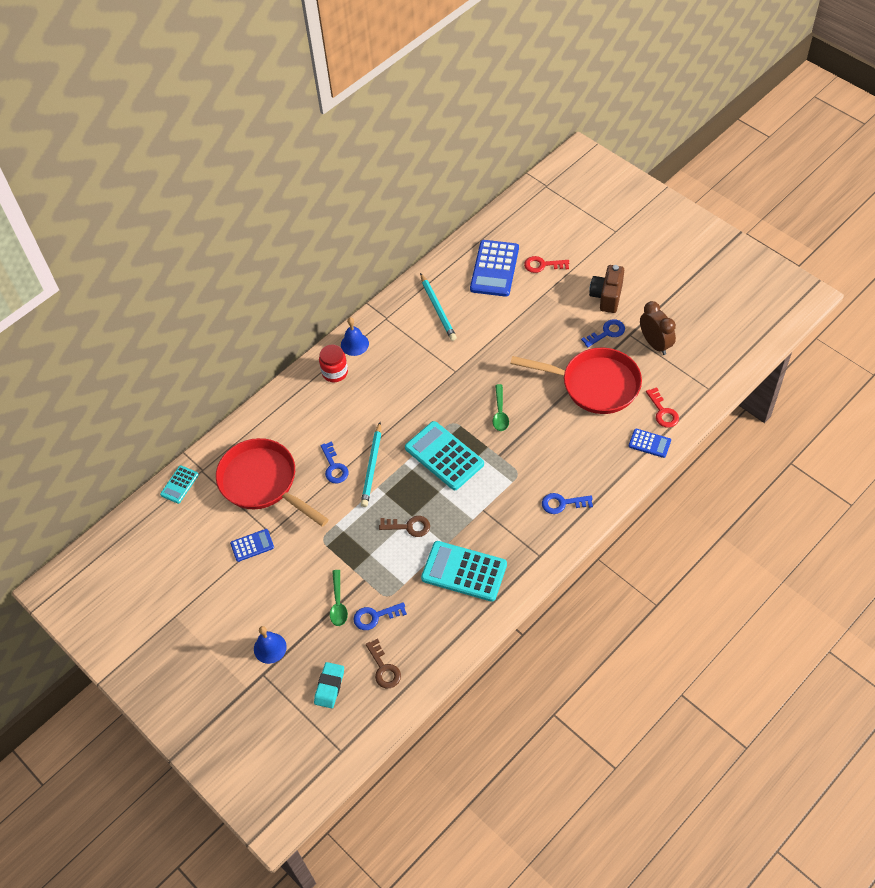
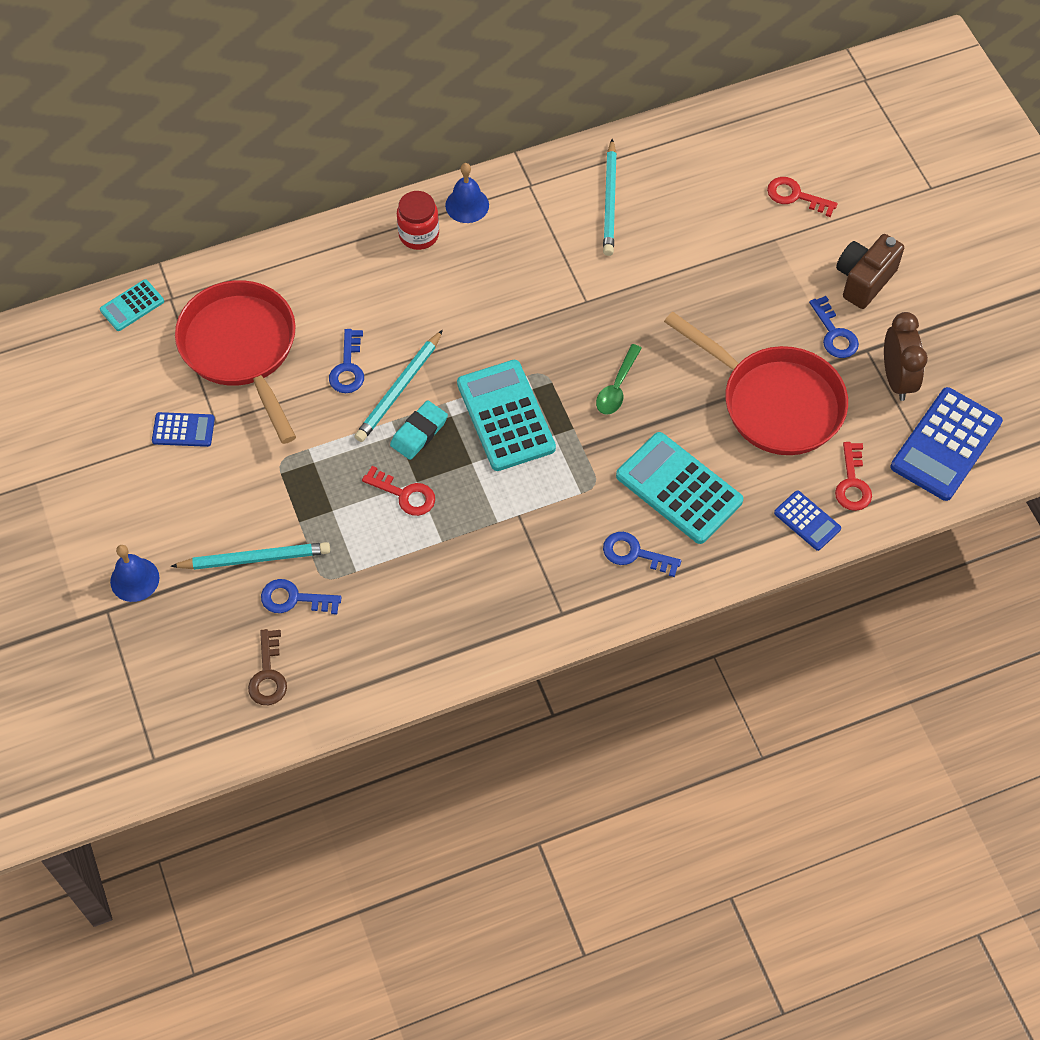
camera: 20 degrees right, 5 degrees up
(329, 686) = (184, 666): turquoise eraser -> turquoise eraser (419, 433)
(338, 603) = (255, 558): green spoon -> turquoise pencil
(409, 526) = (404, 494): brown key -> red key
(464, 571) = (446, 590): turquoise calculator -> turquoise calculator (679, 488)
(494, 269) = (722, 174): blue calculator -> blue calculator (945, 444)
(607, 333) = (834, 334): blue key -> blue key turned 75 degrees clockwise

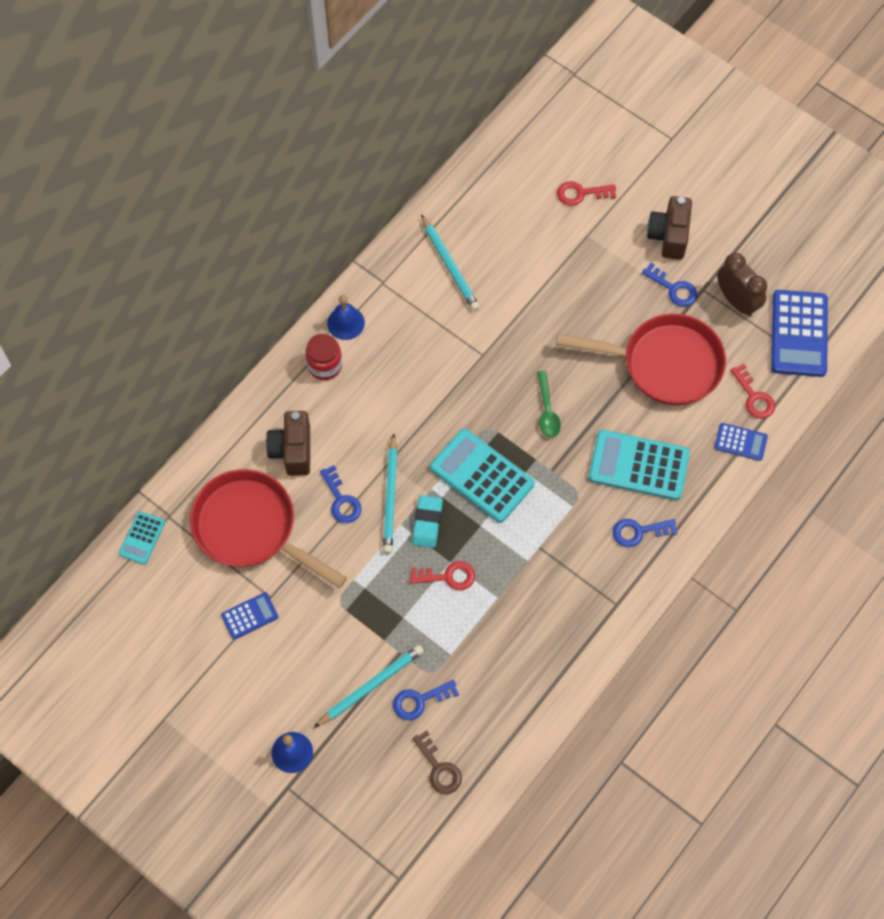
camera: 30 degrees left, 5 degrees up
(332, 297) = (292, 450): none -> brown camera

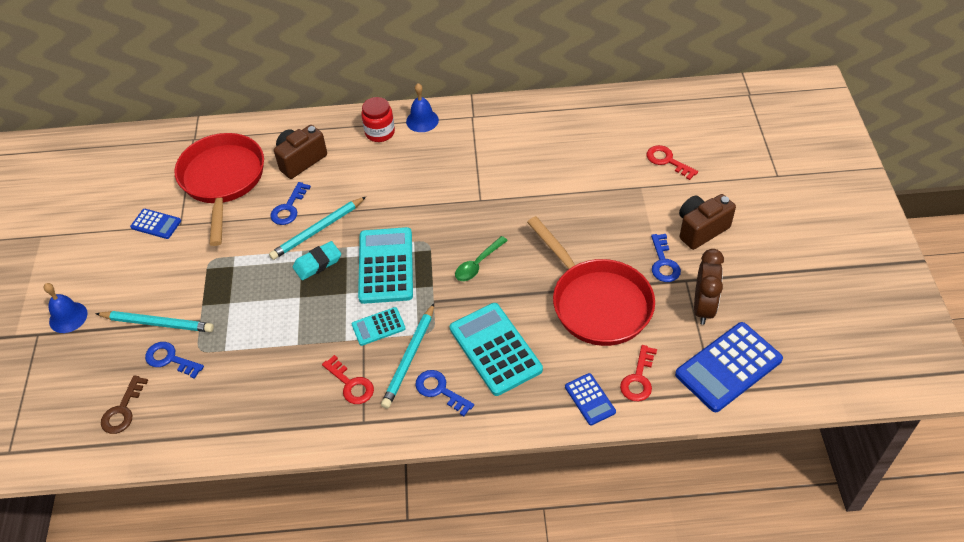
camera: 50 degrees right, 15 degrees down
(142, 538) = (166, 138): turquoise calculator -> turquoise calculator (378, 327)
(448, 576) = (286, 304): red key -> red key (351, 384)
(450, 265) = (526, 137): turquoise pencil -> turquoise pencil (409, 358)

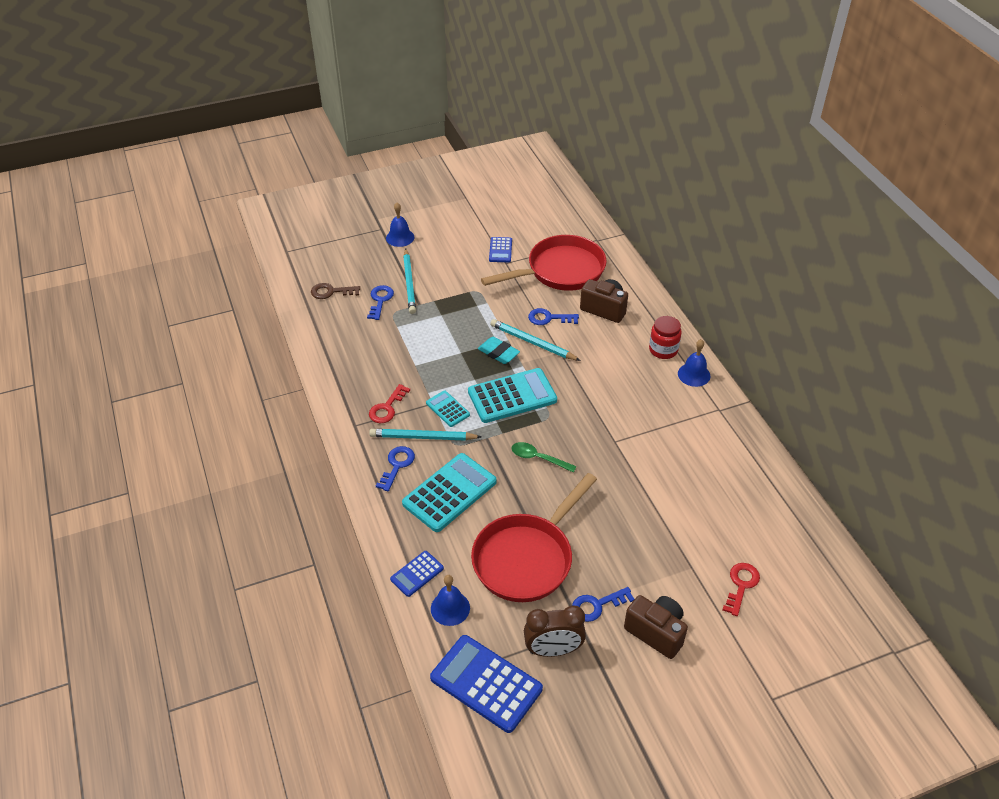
camera: 70 degrees right, 5 degrees down
(638, 378) = (450, 608): red key -> blue bell

